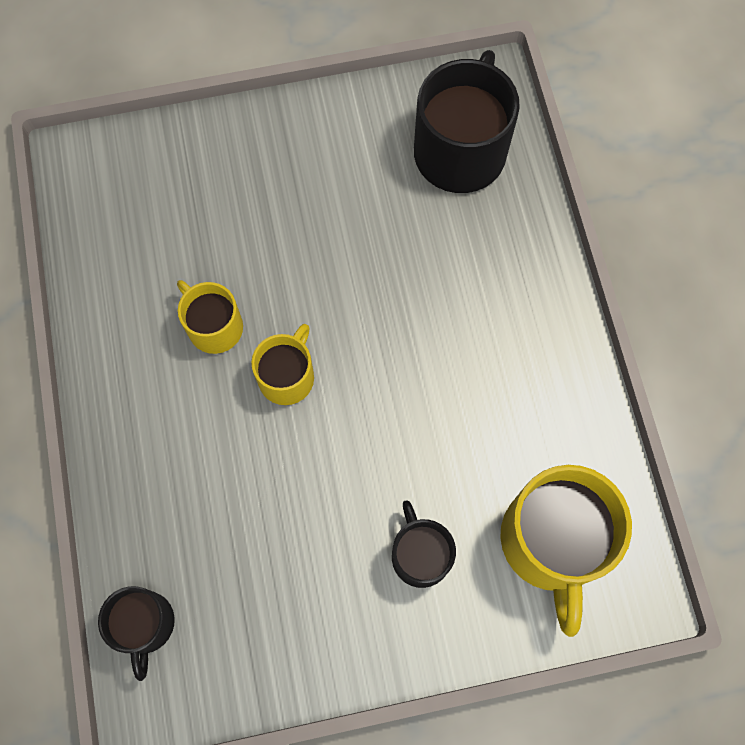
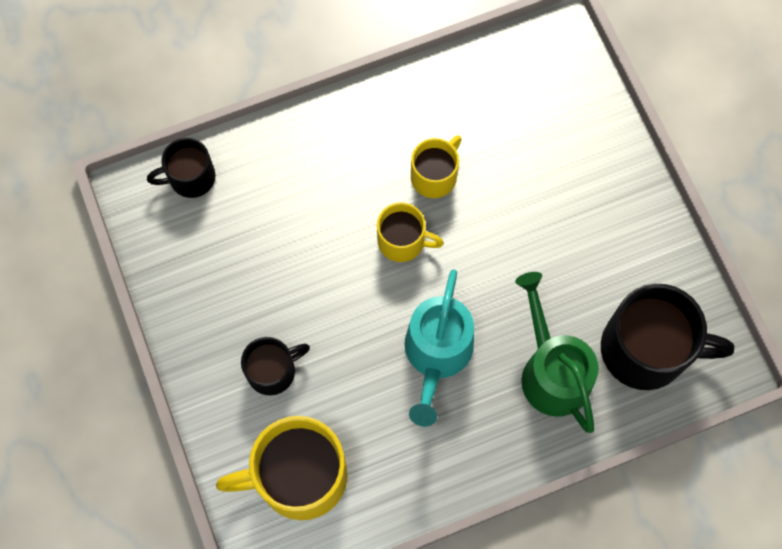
camera: 80 degrees right, 0 degrees up
(431, 363) = (436, 354): none -> turquoise watering can
(470, 247) = (551, 371): none -> green watering can

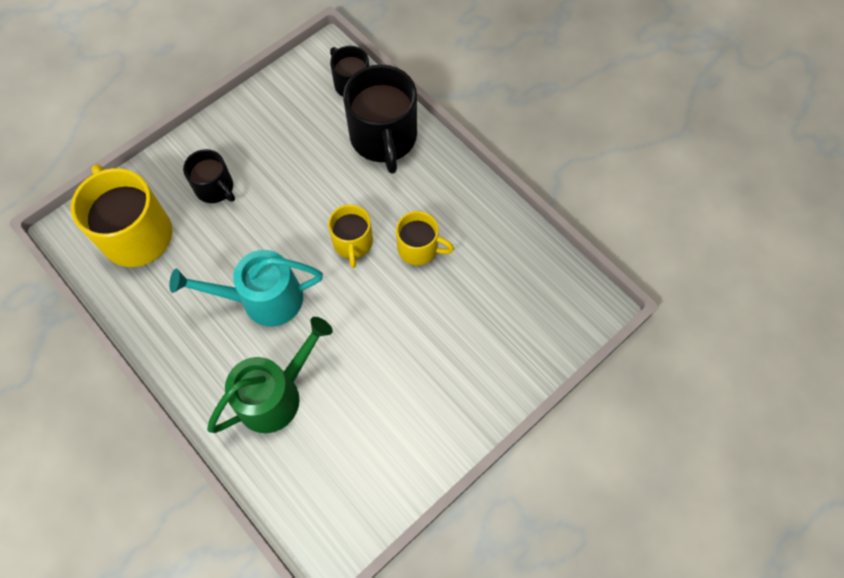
camera: 70 degrees right, 5 degrees down
(646, 349) = (320, 471): black mug -> black mug (384, 138)

